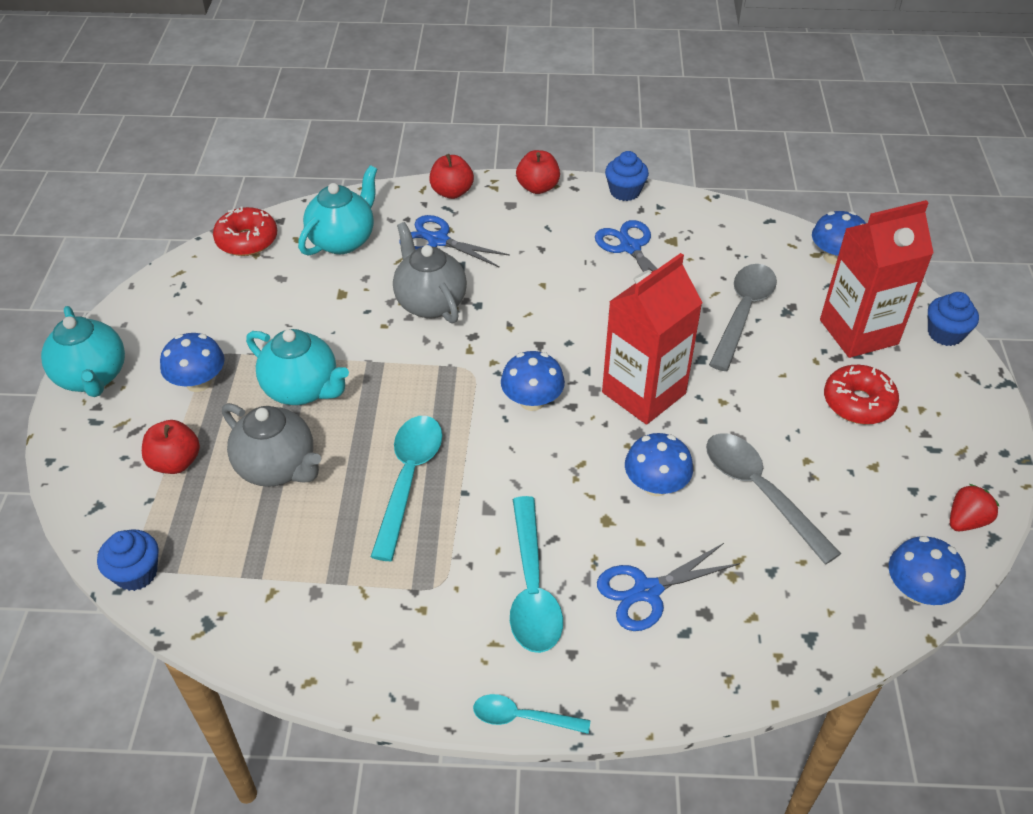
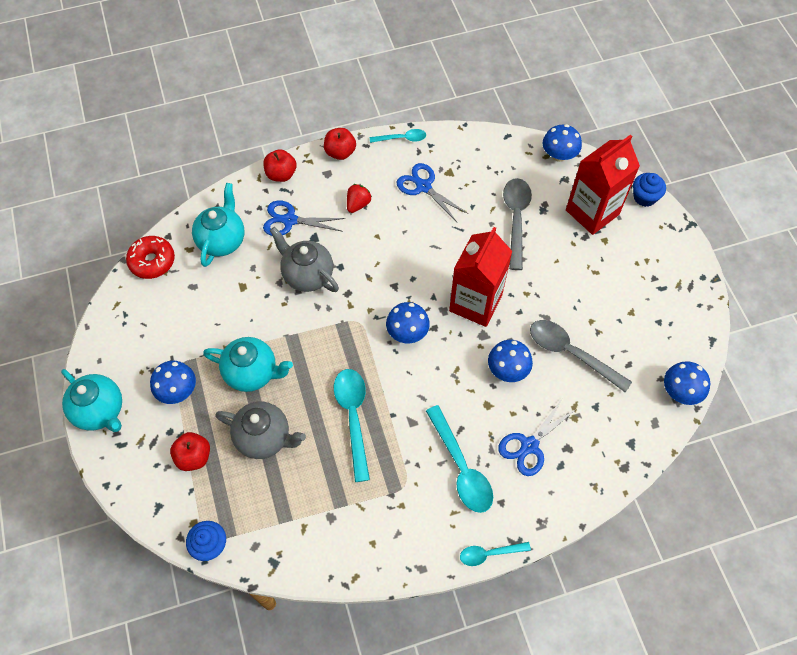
camera: 20 degrees left, 15 degrees up
(625, 191) = (402, 138): blue cupcake -> turquoise spoon
(858, 403) = (608, 268): red donut -> none
(966, 521) = (694, 333): red strawberry -> red strawberry (358, 204)

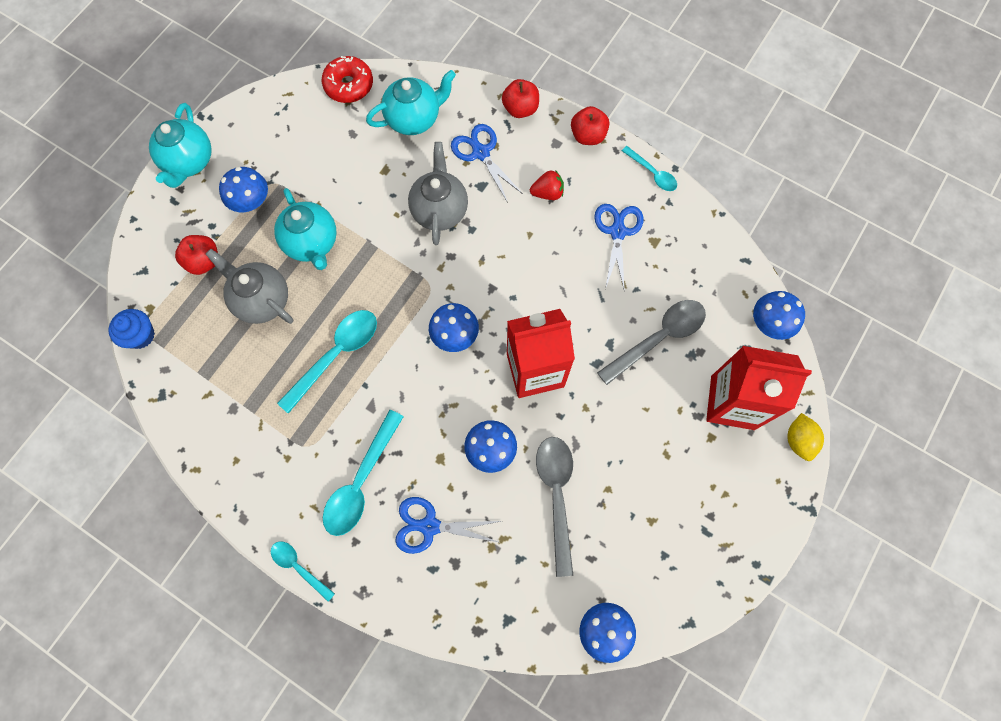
camera: 50 degrees right, 10 degrees up
(264, 438) = (262, 300): grey teapot -> grey teapot turned 150 degrees clockwise
(644, 197) = (798, 440): blue cupcake -> yellow lemon

